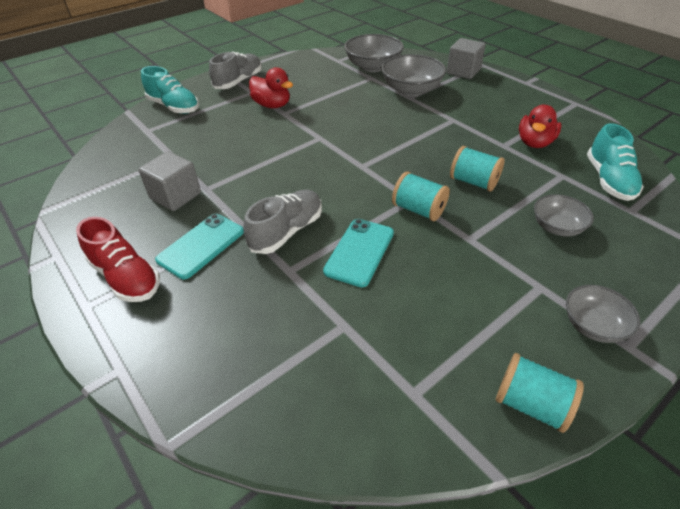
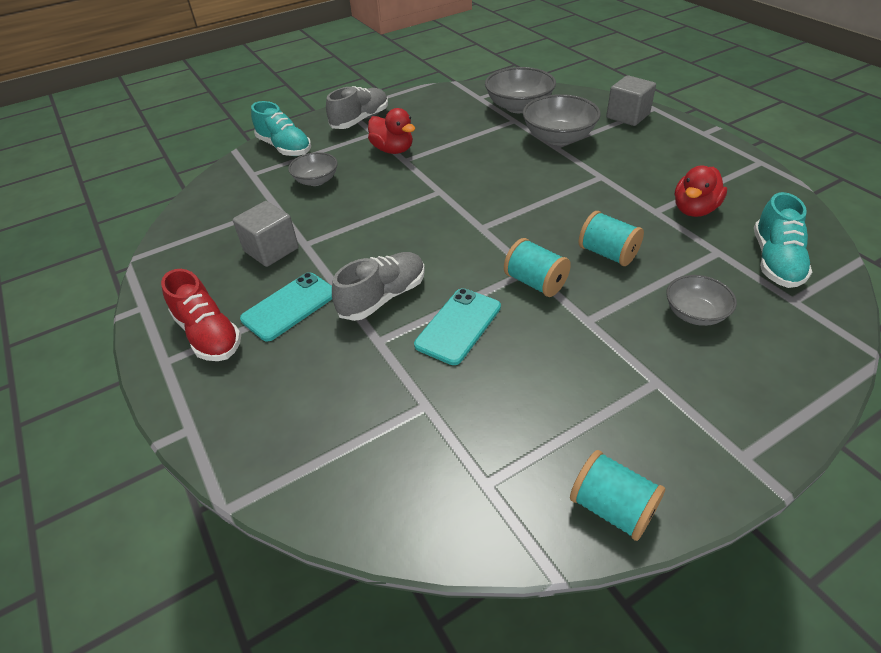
camera: 10 degrees right, 0 degrees up
(593, 325) = (707, 430): grey bowl -> grey bowl (316, 180)

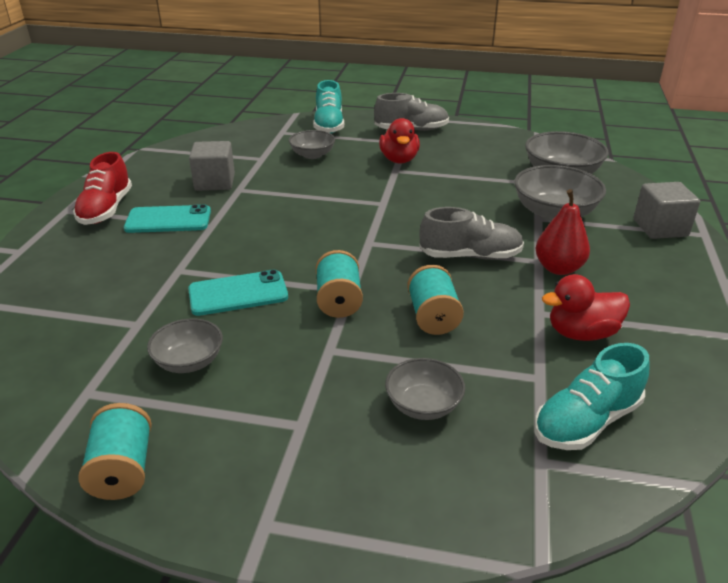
camera: 40 degrees right, 10 degrees down
(383, 297) = (226, 247): grey shoe -> grey shoe (470, 256)
(515, 400) = (189, 361): none -> grey bowl
(619, 175) = (558, 268): none -> red pear

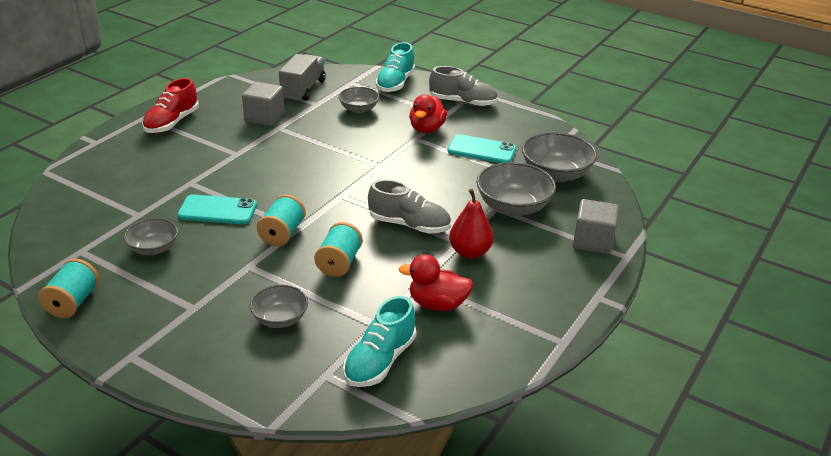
camera: 20 degrees right, 0 degrees up
(168, 220) = (209, 142): turquoise phone -> turquoise phone (481, 150)
(236, 147) = (303, 89): none -> grey truck
(586, 421) = (380, 361): turquoise shoe -> turquoise shoe turned 45 degrees counterclockwise

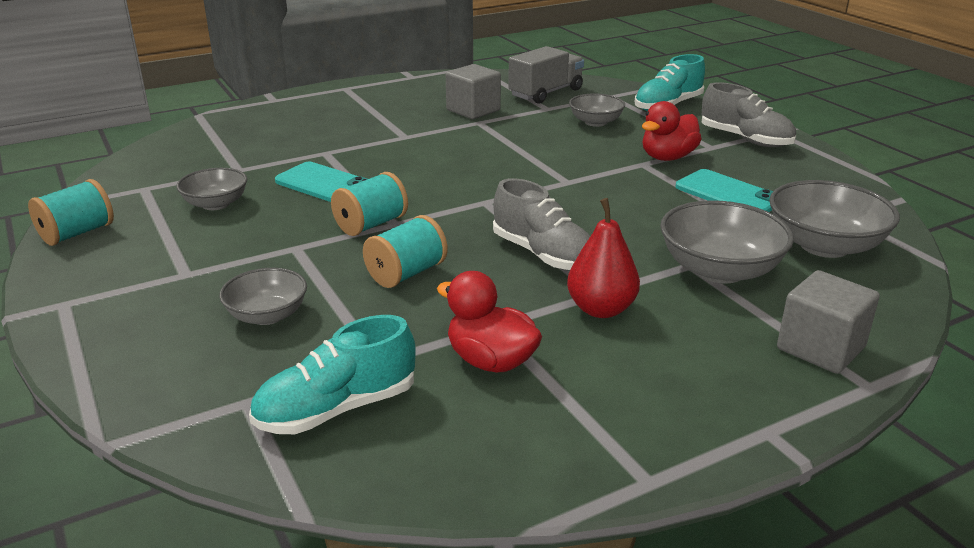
camera: 30 degrees right, 5 degrees down
(171, 123) = (367, 97): red shoe -> none

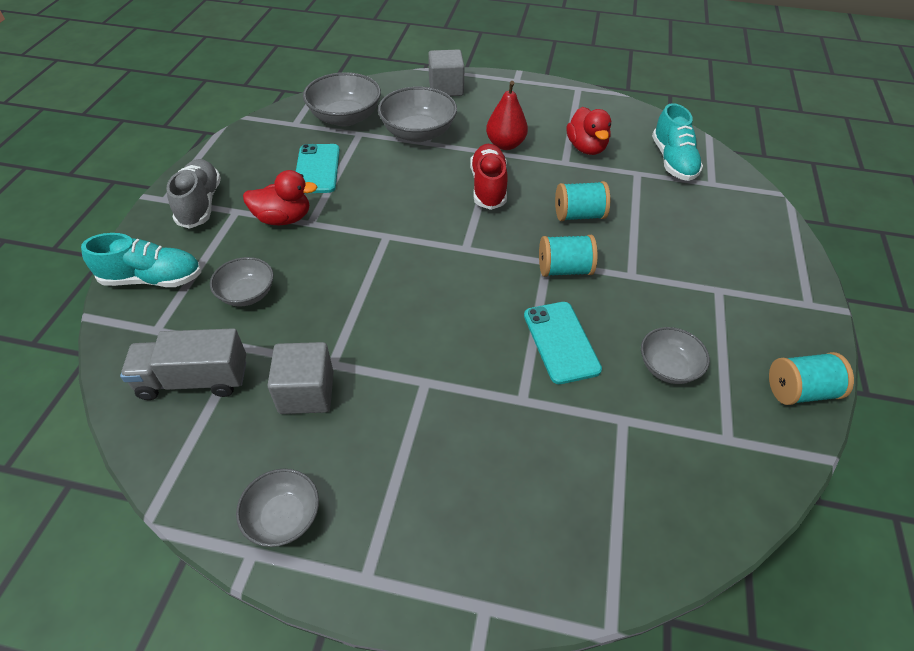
camera: 140 degrees left, 20 degrees up
(267, 315) = (679, 227): grey bowl -> grey bowl (283, 517)
(336, 409) = (673, 161): turquoise shoe -> turquoise shoe turned 75 degrees clockwise
(543, 255) = (488, 187): grey shoe -> red shoe

